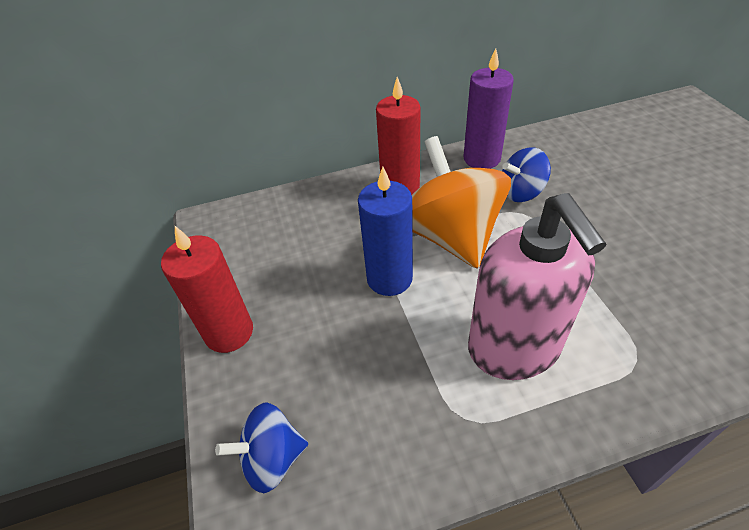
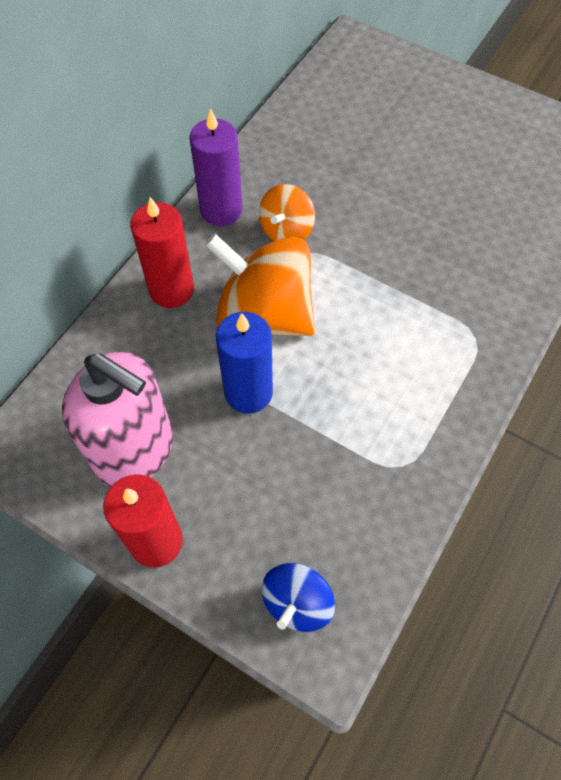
camera: 45 degrees left, 15 degrees up
(514, 348) = (392, 387): pink soap dispenser -> pink soap dispenser (135, 450)
(521, 192) = (286, 230): blue spinning top -> orange spinning top

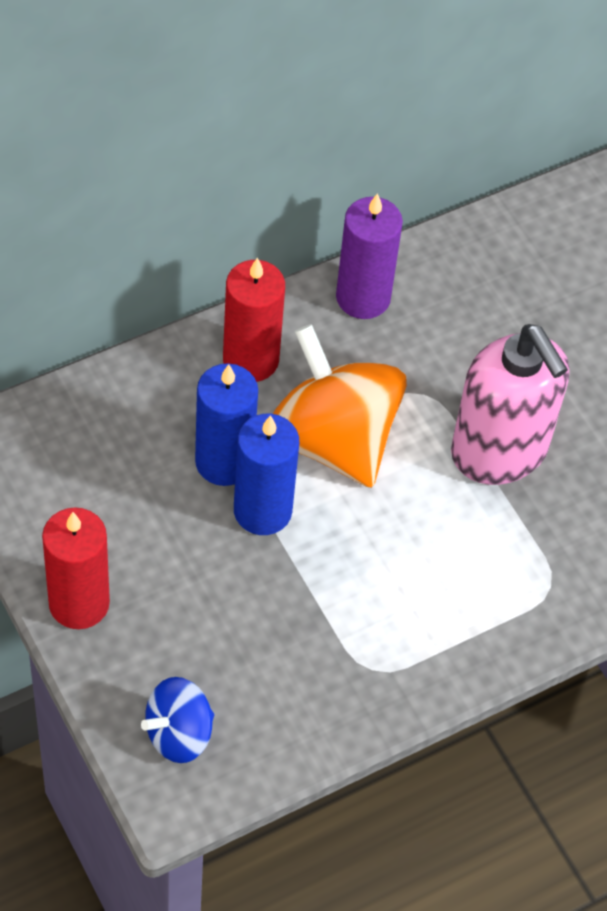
camera: 25 degrees right, 5 degrees down
(135, 450) = (111, 506): pink soap dispenser -> pink soap dispenser (499, 451)
(198, 372) = (224, 462): none -> blue candle
(286, 230) = (421, 358): orange spinning top -> none

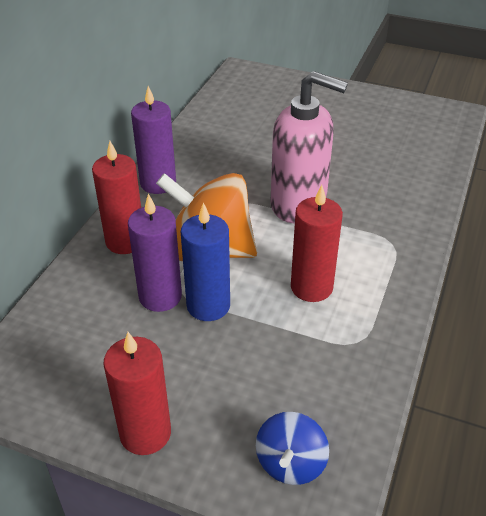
camera: 35 degrees left, 15 degrees down
(224, 462) = (160, 296): blue candle -> purple candle
(394, 571) = (311, 287): none -> red candle

